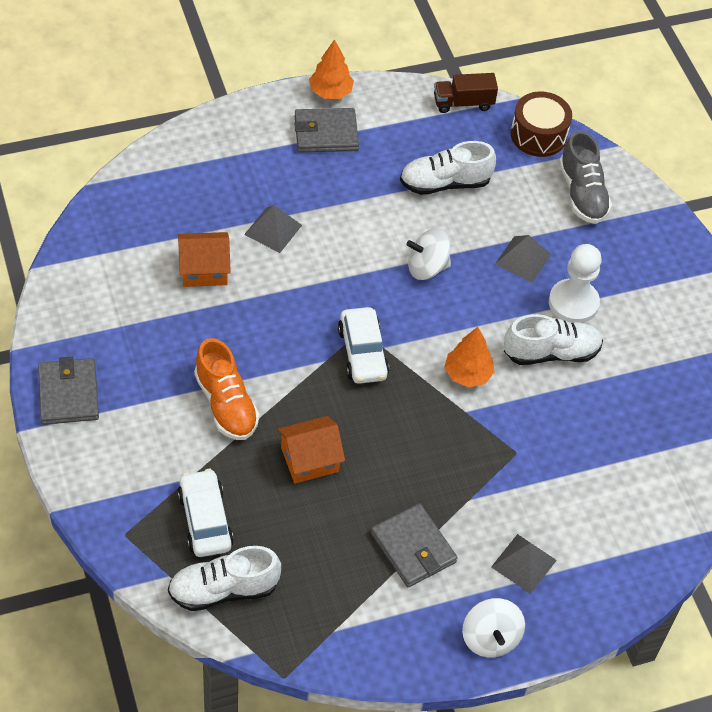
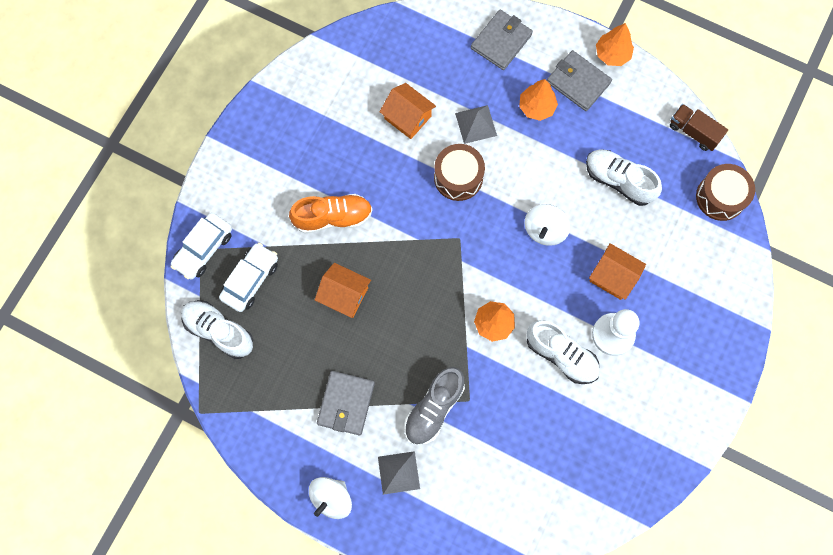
camera: 50 degrees right, 20 degrees up
(68, 394) = (254, 135): grey wallet -> grey wallet (501, 41)
(226, 404) = (333, 217): orange shoe -> orange shoe turned 120 degrees counterclockwise
(305, 283) = (458, 177): none -> brown drum
(311, 178) = (536, 107): none -> orange tree
(362, 353) = (445, 254): white car -> white car (203, 249)
(427, 267) = (544, 230): white spinning top -> white spinning top turned 105 degrees counterclockwise
(523, 259) = (613, 276): grey pyramid -> orange house
(582, 193) = (704, 264): grey shoe -> grey shoe (434, 408)

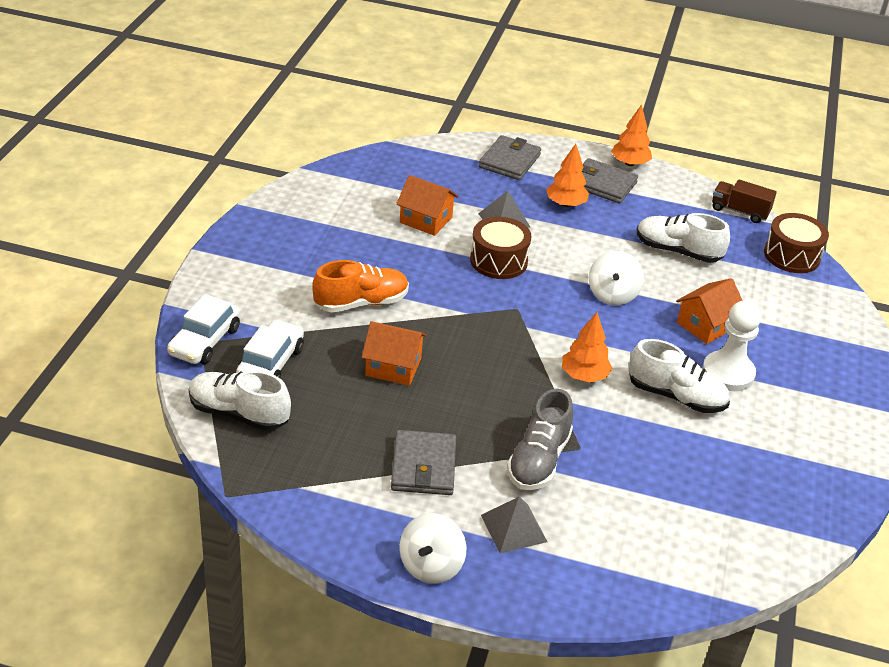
camera: 15 degrees left, 35 degrees down
(613, 276) = (705, 325): orange house -> orange house turned 60 degrees counterclockwise

